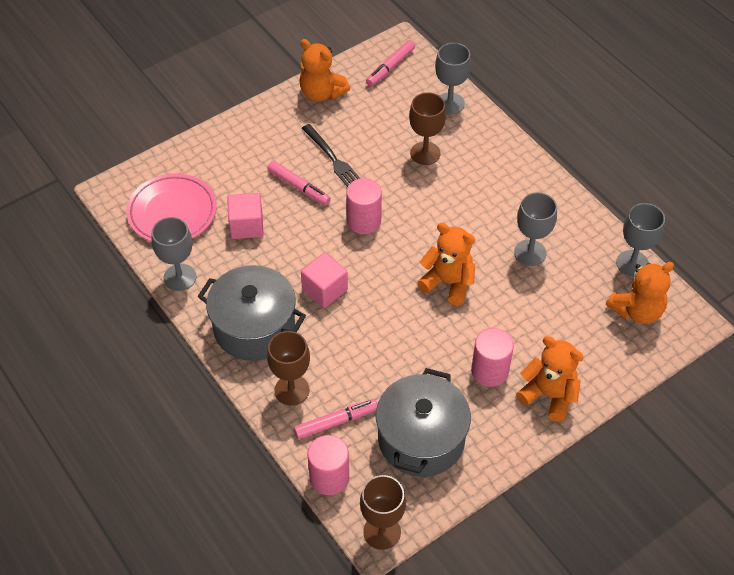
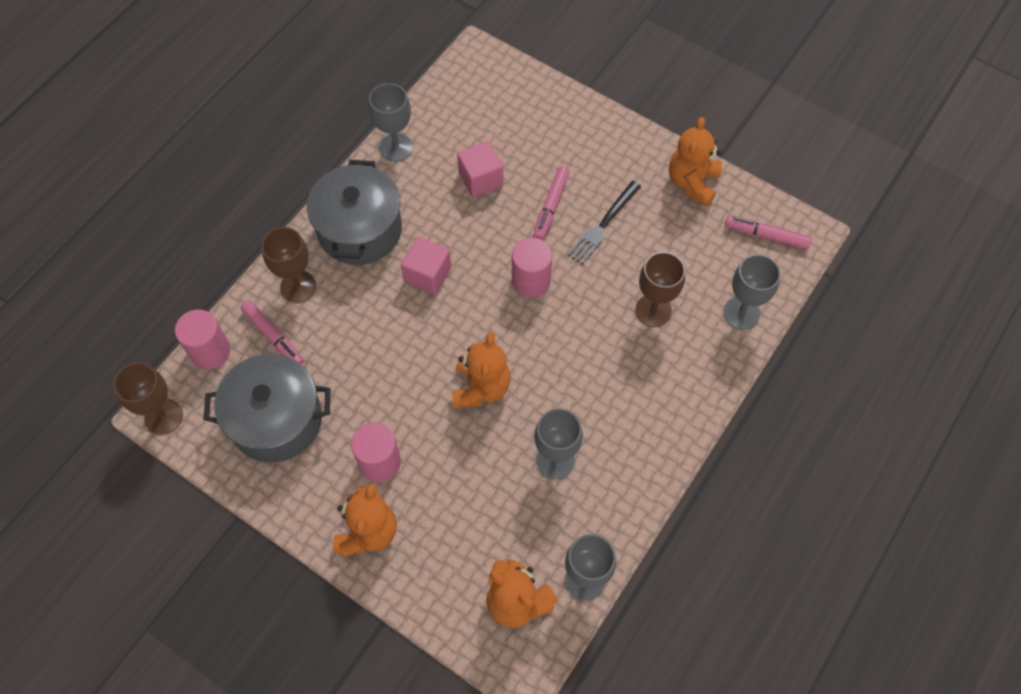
camera: 70 degrees right, 10 degrees up
(172, 212) = (471, 112): pink plate -> none

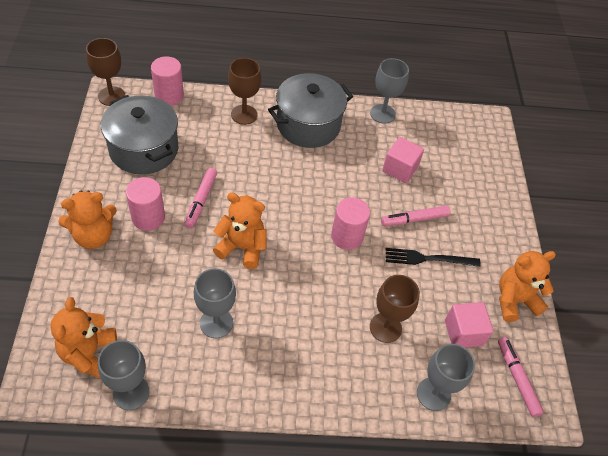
camera: 50 degrees right, 10 degrees down
(273, 337) = (200, 120): pink marker -> pink marker (201, 201)
(427, 274) = (304, 175): pink cube -> pink cube (463, 332)
(481, 388) = (242, 247): orange teddy bear -> orange teddy bear turned 135 degrees counterclockwise

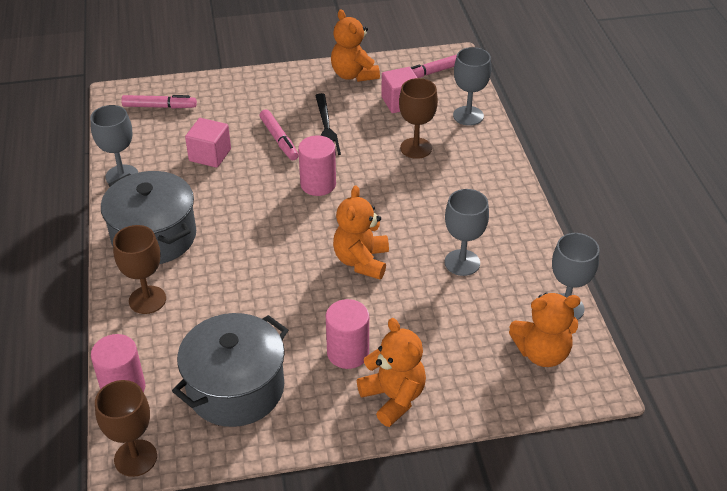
camera: 95 degrees left, 10 degrees down
(201, 201) = (306, 310): pink marker -> pink marker (159, 106)

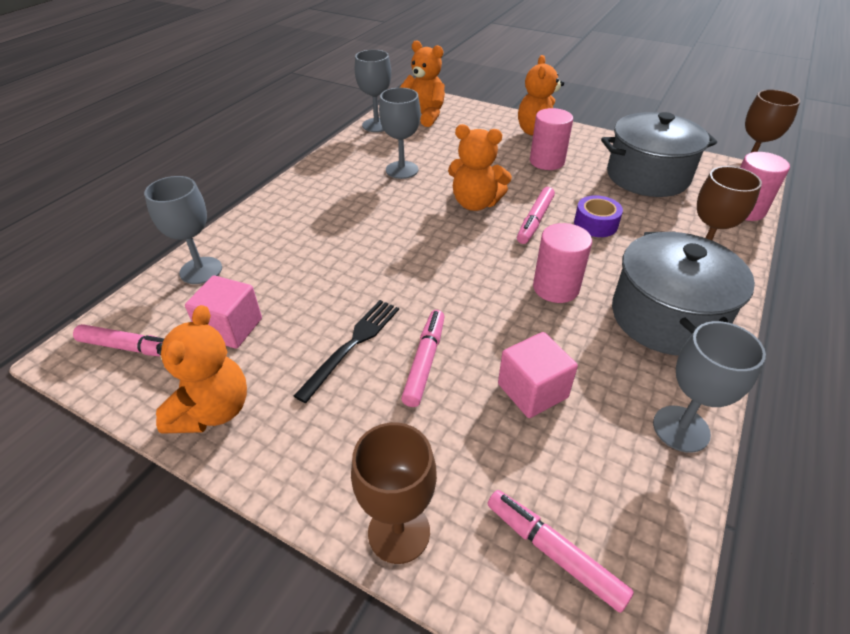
camera: 140 degrees left, 0 degrees up
(248, 294) = (595, 224): none -> purple tape
(299, 270) = (535, 221): none -> pink marker
(318, 184) = (440, 282): pink cylinder -> pink cylinder (556, 288)
(361, 261) = (475, 203): orange teddy bear -> orange teddy bear turned 60 degrees clockwise
(416, 148) = (300, 266): brown goblet -> brown goblet (399, 532)

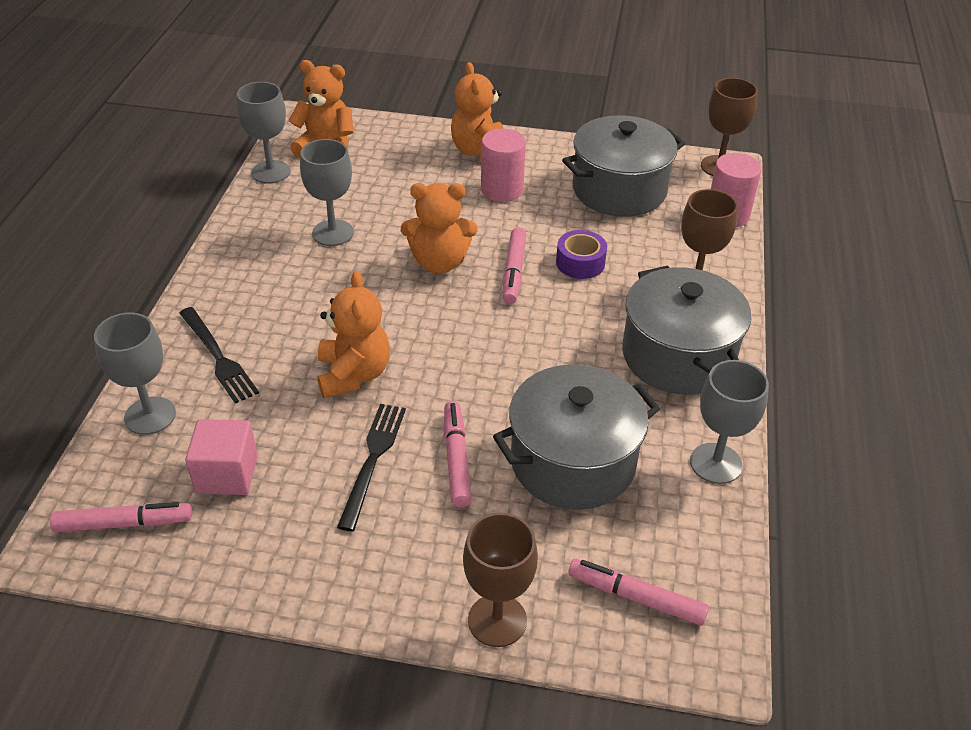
camera: 20 degrees left, 0 degrees up
(213, 410) = (257, 564): orange teddy bear -> orange teddy bear (353, 374)
(273, 239) = (218, 357): none -> black fork
(532, 391) = (573, 462): pink cube -> grey pot
(556, 288) = (561, 348): pink cylinder -> none

